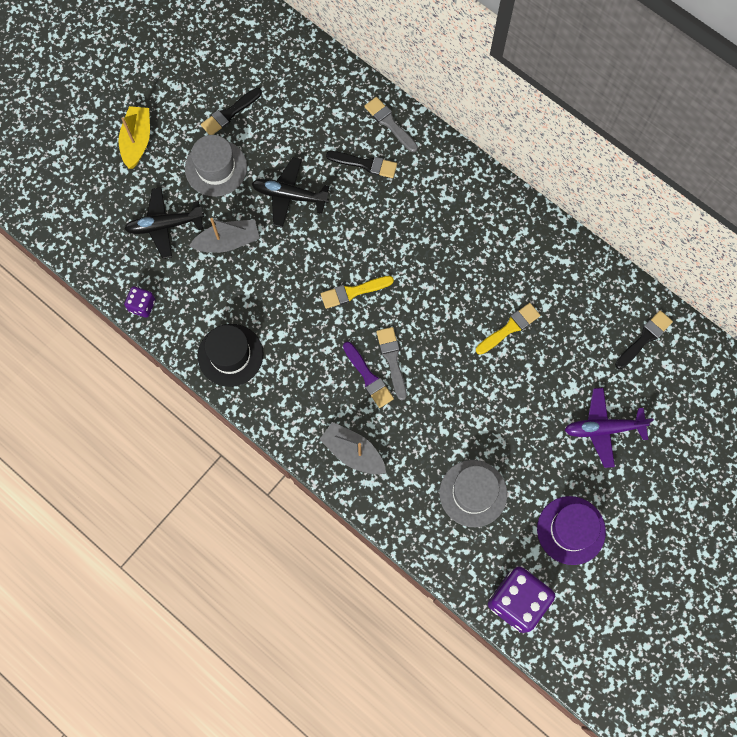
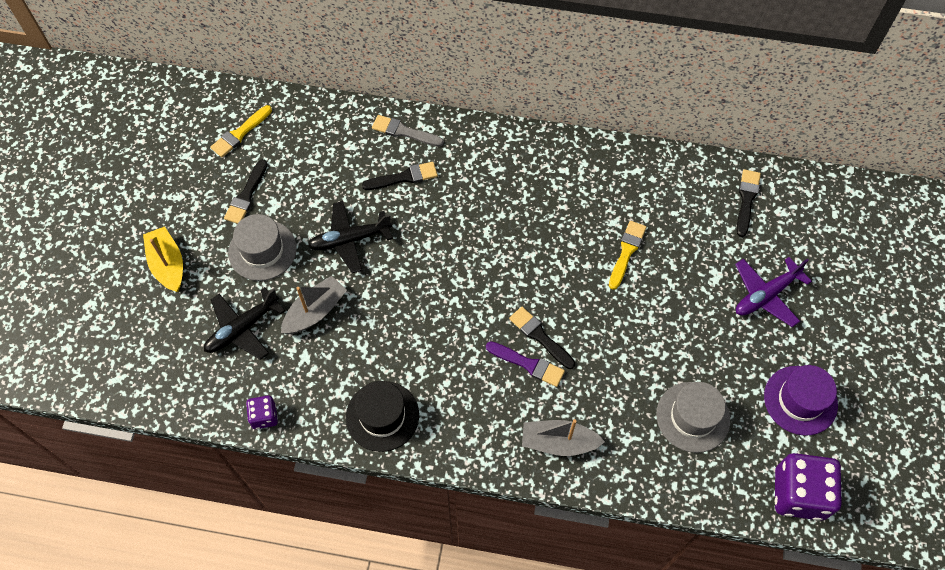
camera: 30 degrees left, 10 degrees down
(353, 292) = (464, 295): yellow brush -> yellow brush (240, 133)
(392, 359) = (540, 336): grey brush -> black brush

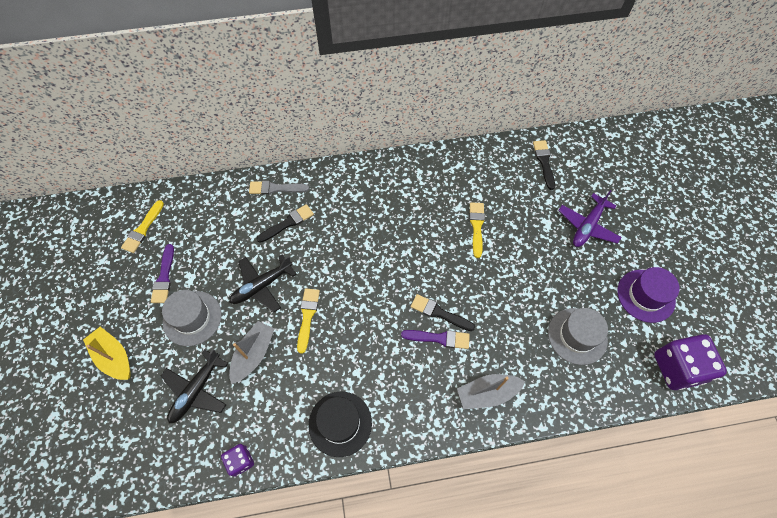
camera: 20 degrees left, 0 degrees up
(246, 195) = (164, 277): black brush -> purple brush
(388, 290) = (307, 316): none -> yellow brush

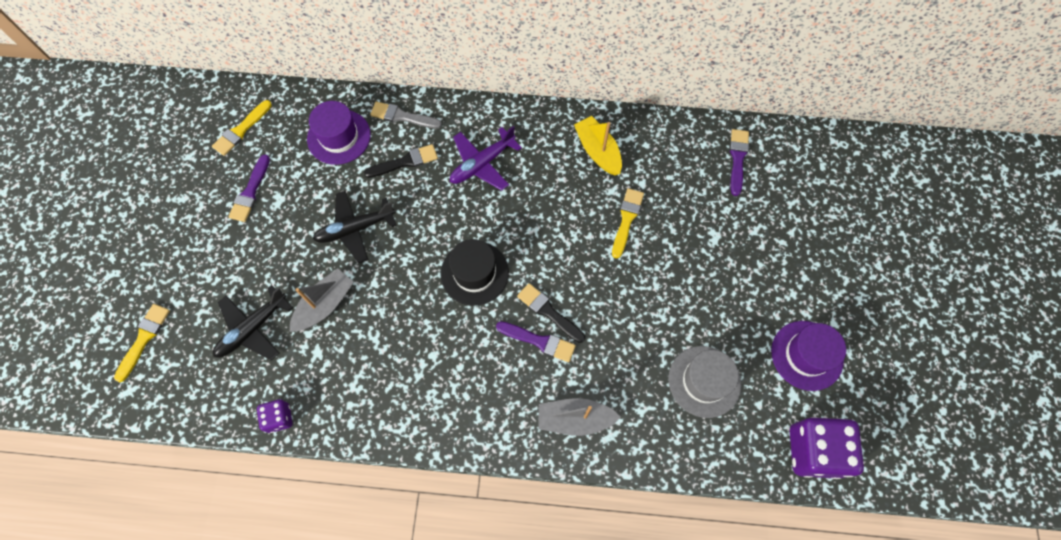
camera: 15 degrees right, 5 degrees up
(114, 357) = (175, 268): yellow boat -> yellow boat (598, 151)
(192, 318) = (269, 246): grey hat -> none
(227, 216) = (339, 137): none -> purple hat
(307, 316) = (396, 277): yellow brush -> yellow brush (144, 339)
(340, 423) = (398, 407): black hat -> black hat (474, 273)
(544, 162) = (737, 159): black brush -> purple brush
(587, 226) = (764, 252): purple plane -> purple plane (482, 164)

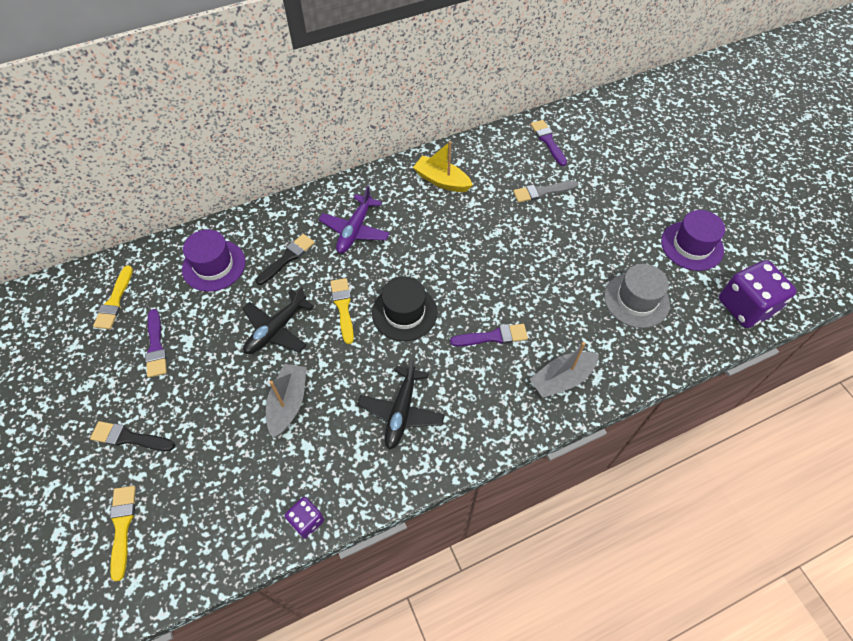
camera: 30 degrees left, 10 degrees down
(253, 328) = (231, 458): black plane -> black plane (401, 412)
(402, 116) = (262, 225): grey brush -> grey brush (542, 192)
(548, 312) = (485, 311): black brush -> black brush (129, 438)
(626, 219) = (498, 217): yellow brush -> yellow brush (343, 307)

